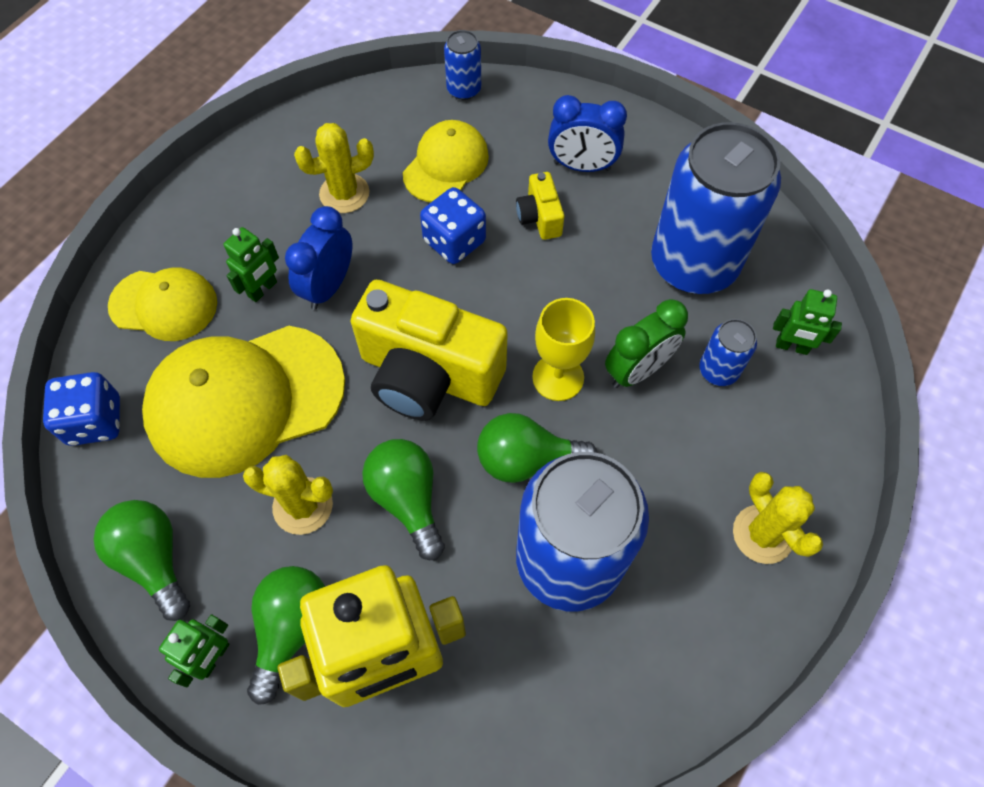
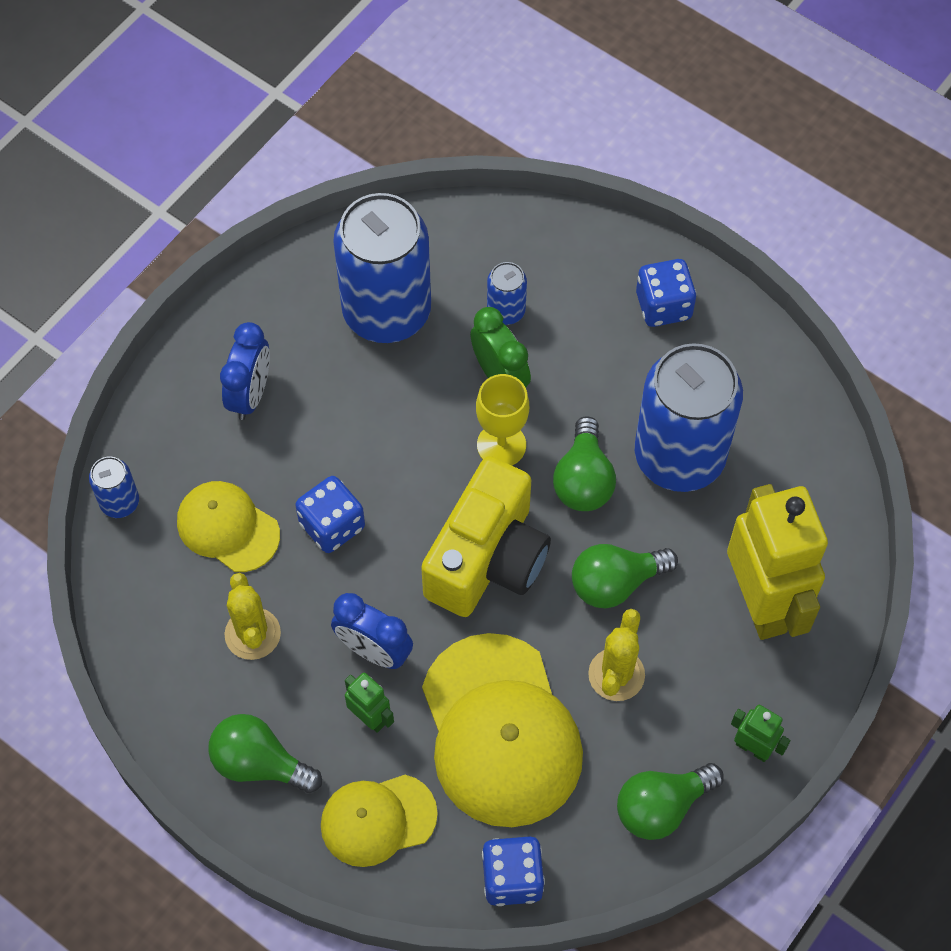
camera: 85 degrees left, 0 degrees up
(164, 305) = (378, 820): yellow cap -> yellow cap turned 120 degrees counterclockwise
(291, 628) = (729, 683): green light bulb -> green light bulb (259, 763)
(539, 217) = (312, 442): yellow camera -> none
(763, 534) = (663, 306): yellow cactus -> blue dice
(791, 347) = (487, 248): green robot -> none

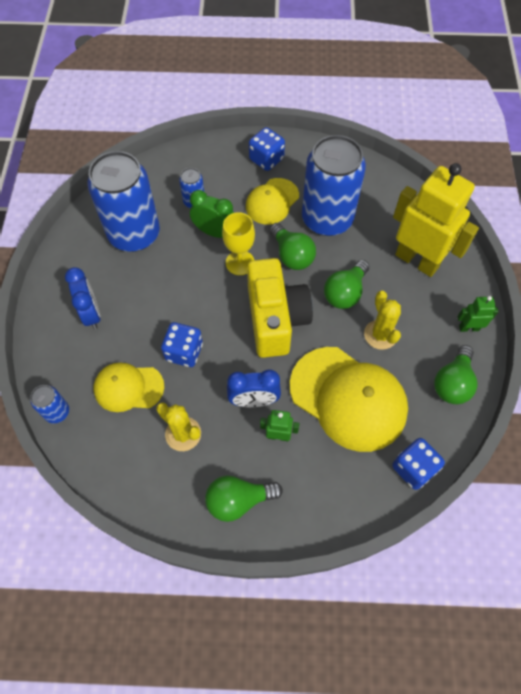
camera: 35 degrees left, 0 degrees up
(378, 820) = (323, 486): yellow cap -> yellow cap (272, 201)

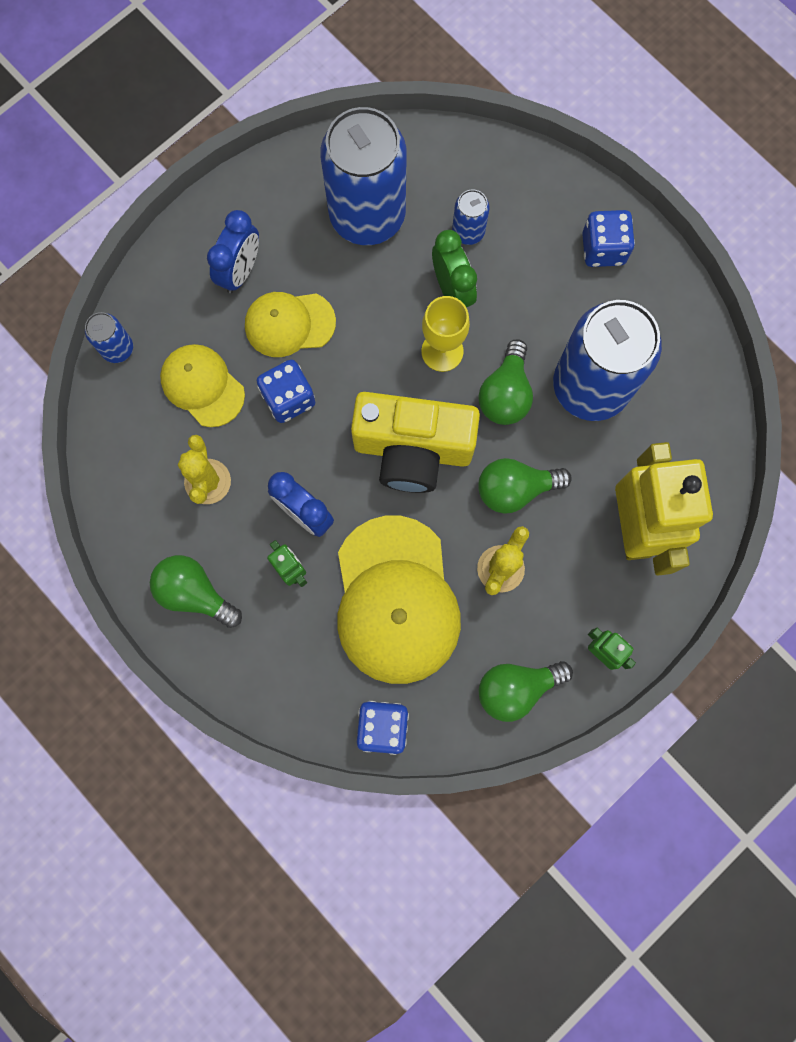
camera: 45 degrees right, 15 degrees up
(272, 201) = (553, 309): yellow cap -> yellow cap (289, 324)
(276, 319) = (412, 450): yellow camera -> yellow camera turned 60 degrees clockwise

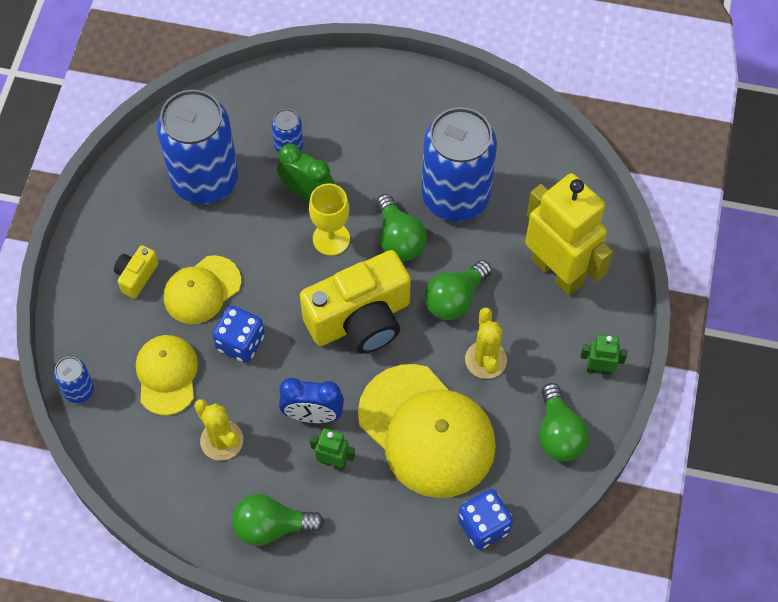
camera: 35 degrees left, 15 degrees down
(202, 386) = (167, 375): yellow cap -> yellow cap turned 75 degrees clockwise
(240, 271) = (136, 276): blue clock -> yellow camera
(516, 688) = (558, 434): green light bulb -> green light bulb turned 45 degrees counterclockwise
(603, 249) = (395, 100): blue dice -> none

